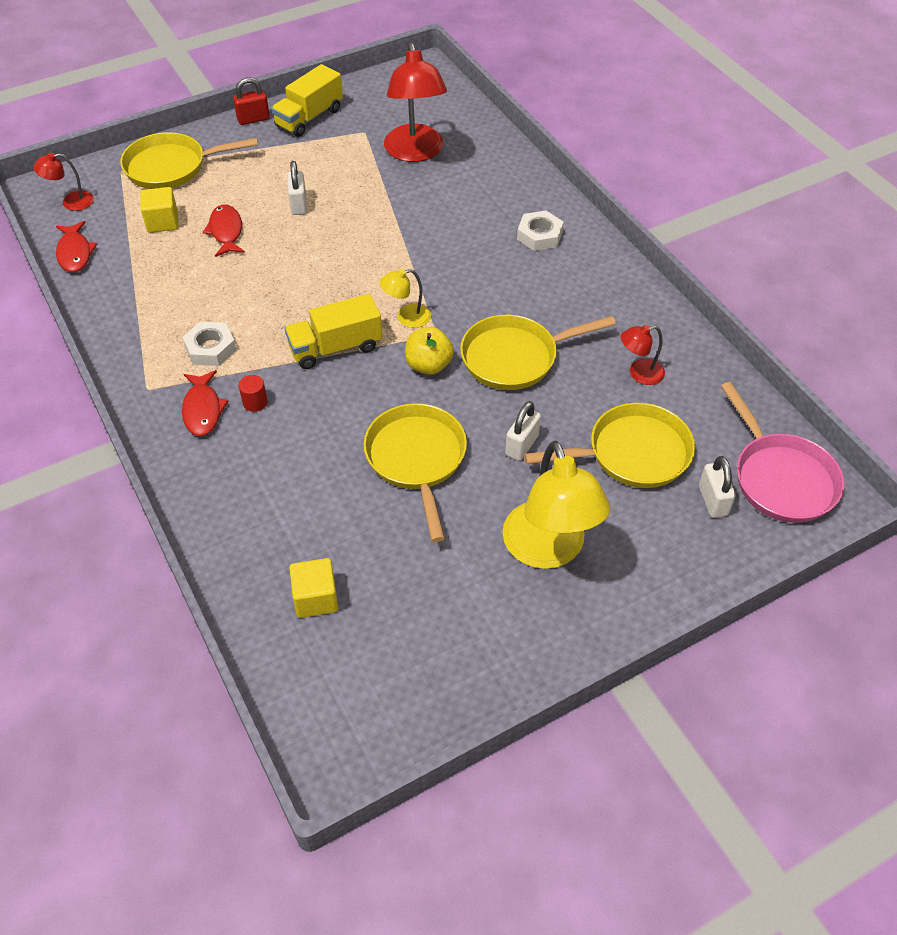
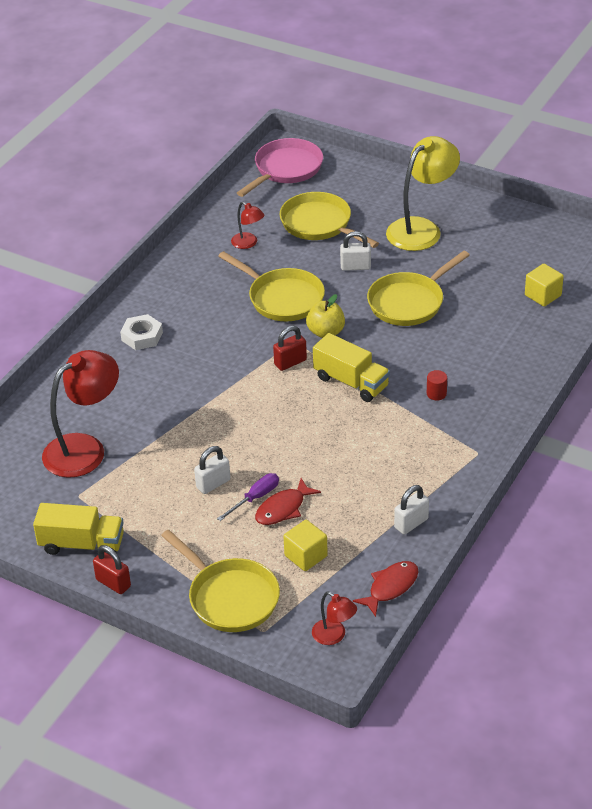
camera: 120 degrees left, 10 degrees down
(203, 409) = (467, 415): red fish -> none
(210, 348) = (412, 443): white nut -> none
(256, 221) = (255, 498): none -> purple screwdriver
(407, 318) = (290, 362): yellow lamp -> red padlock
(712, 501) = (326, 186): white padlock -> white padlock (411, 523)

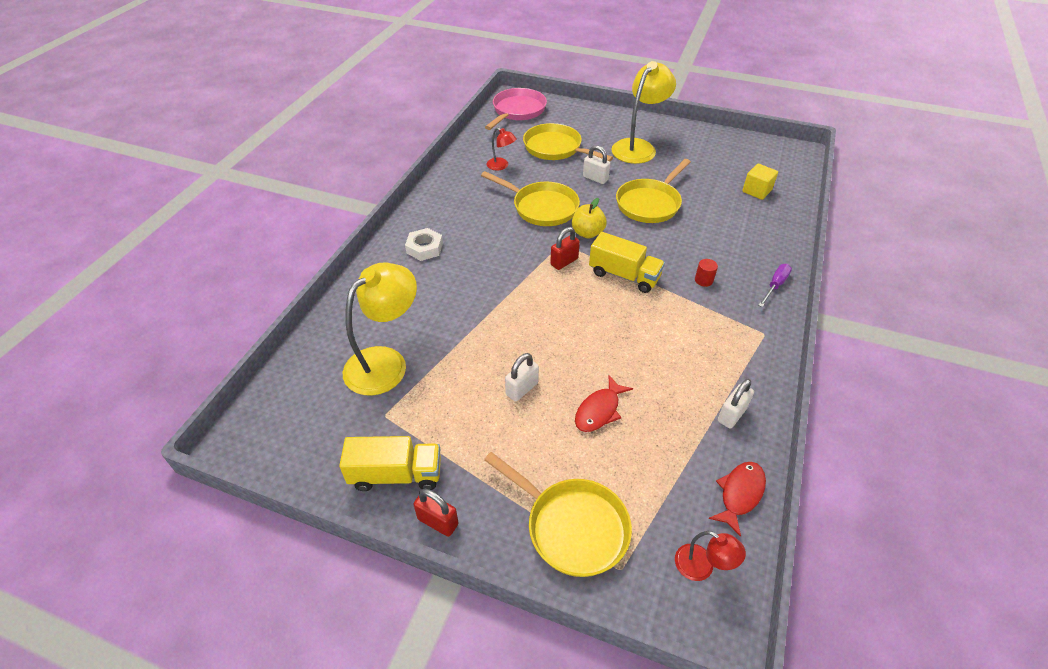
camera: 10 degrees left, 5 degrees up
(85, 449) = (385, 362): red lamp -> yellow lamp
(255, 498) = (568, 401): purple screwdriver -> purple screwdriver (775, 285)
(306, 556) = (638, 464): yellow cube -> none
(355, 267) = (595, 178): white padlock -> white padlock turned 45 degrees clockwise

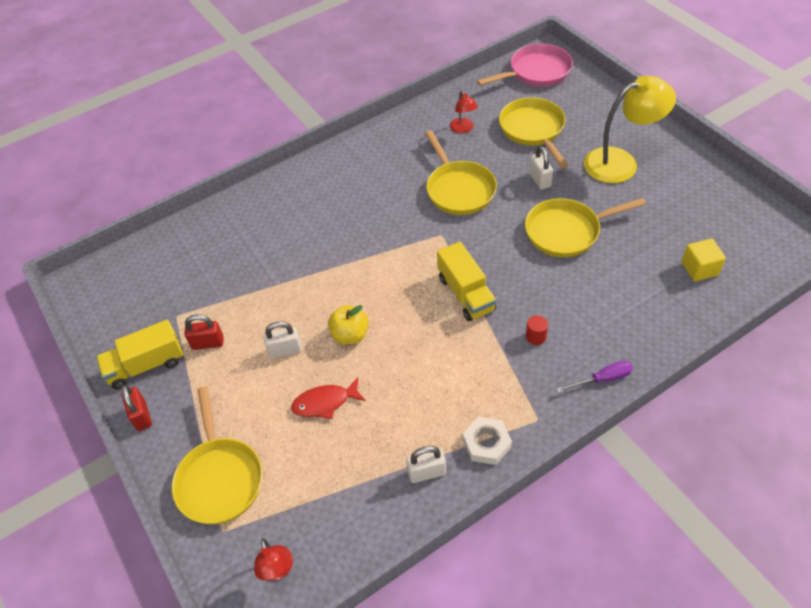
camera: 40 degrees right, 5 degrees up
(385, 362) = (212, 273): yellow lamp -> none
(396, 474) = (146, 365): yellow truck -> yellow truck turned 120 degrees clockwise
(424, 248) = (325, 185): white nut -> white nut (486, 443)
(564, 262) = (426, 254): red padlock -> red padlock (208, 343)
(587, 233) = (475, 235): yellow apple -> yellow apple (350, 335)
(739, 494) = (363, 539): red fish -> none

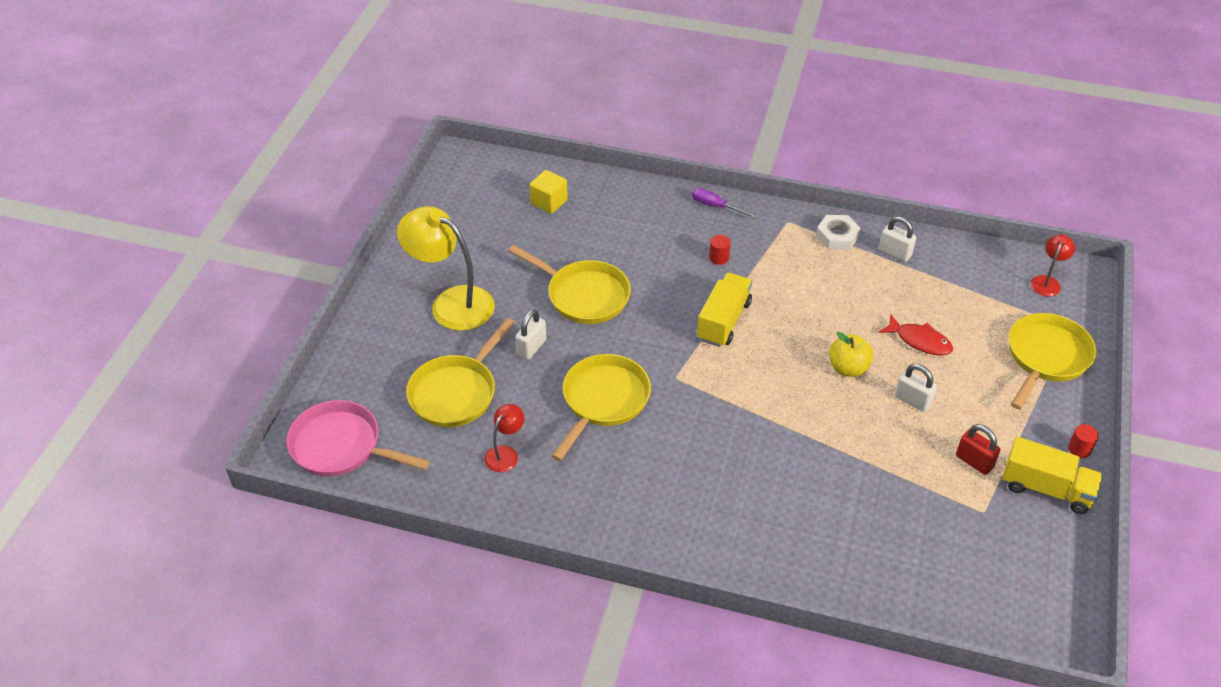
camera: 135 degrees left, 5 degrees down
(141, 416) = (1079, 449): red padlock -> red cylinder

